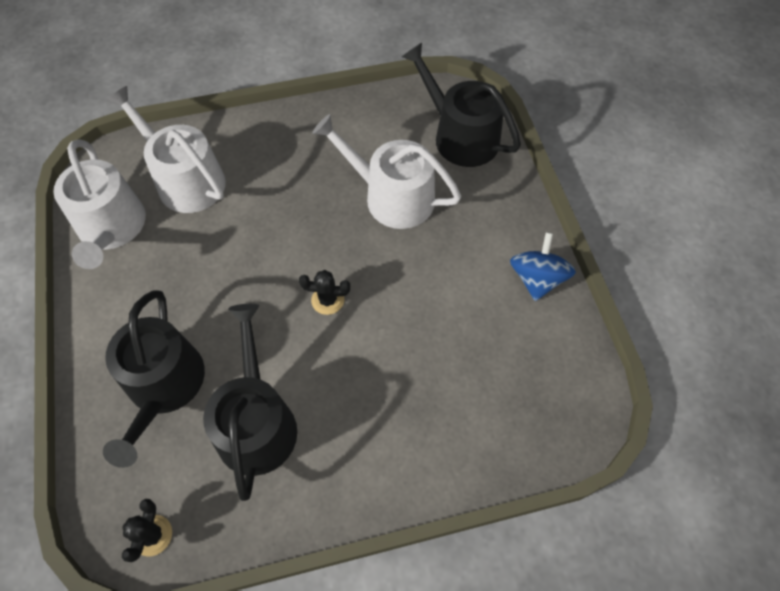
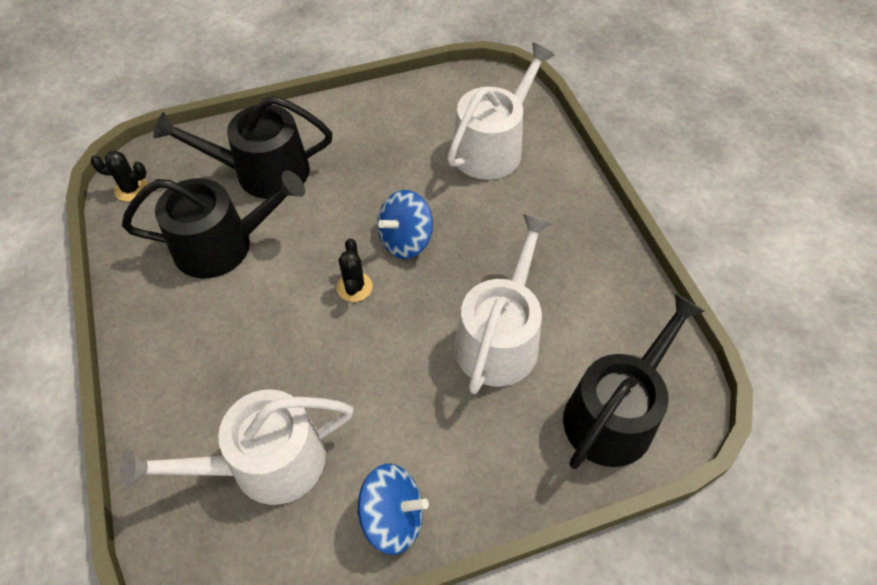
camera: 85 degrees right, 5 degrees down
(111, 229) = (426, 105): white watering can -> white watering can (265, 463)
(282, 257) = (405, 240): none -> blue spinning top

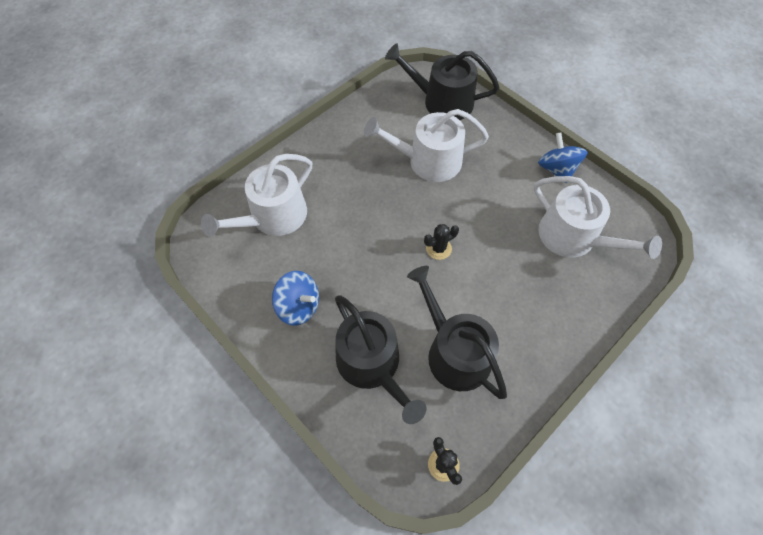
camera: 115 degrees left, 5 degrees up
(405, 240) = (386, 236): blue spinning top -> blue spinning top (299, 306)
(492, 146) = (273, 217): white watering can -> white watering can turned 60 degrees counterclockwise

